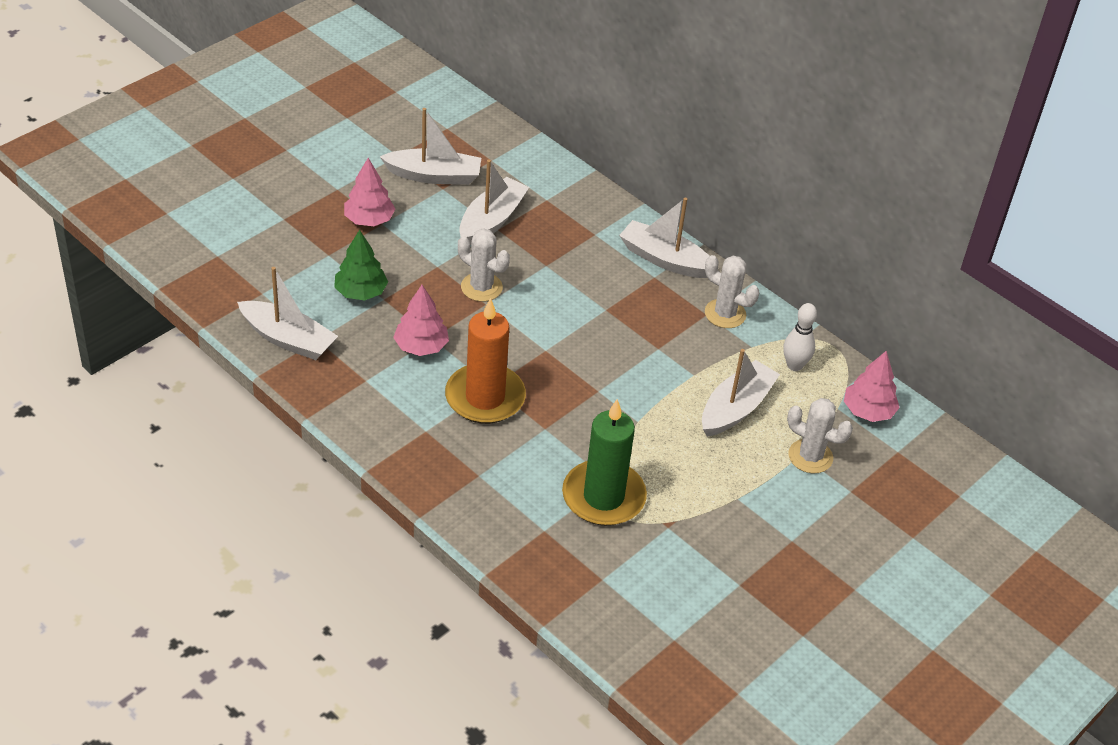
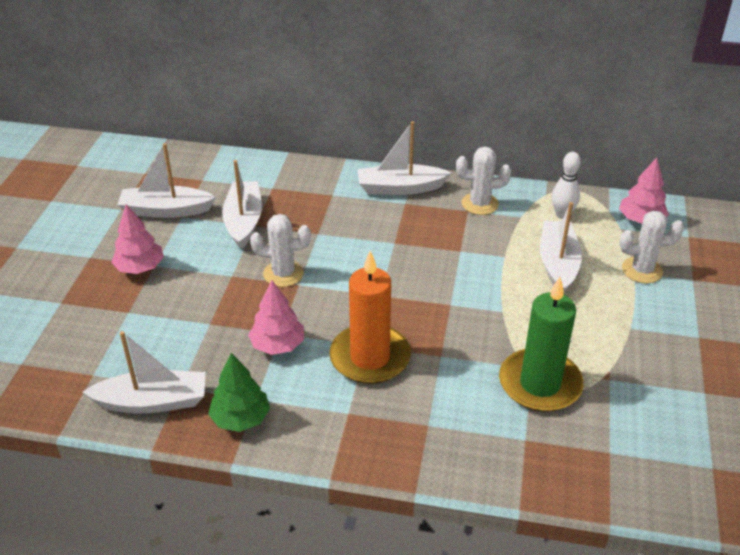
camera: 30 degrees left, 5 degrees down
(361, 292) = (184, 328): green tree -> green tree (240, 418)
(434, 176) = (166, 210): white boat -> white boat turned 150 degrees counterclockwise

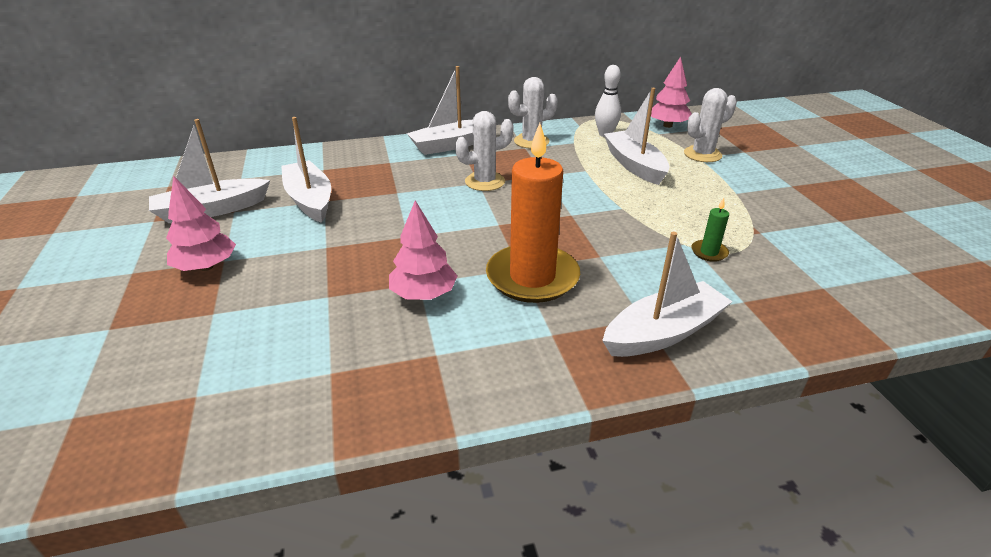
camera: 25 degrees left, 5 degrees down
(153, 402) = (302, 400): white boat -> white boat (663, 332)
(240, 418) = (432, 381): green tree -> none
(283, 274) = (384, 231): white cactus -> white cactus (485, 182)
(540, 384) = (709, 252): green candle -> green candle, size x0.41

